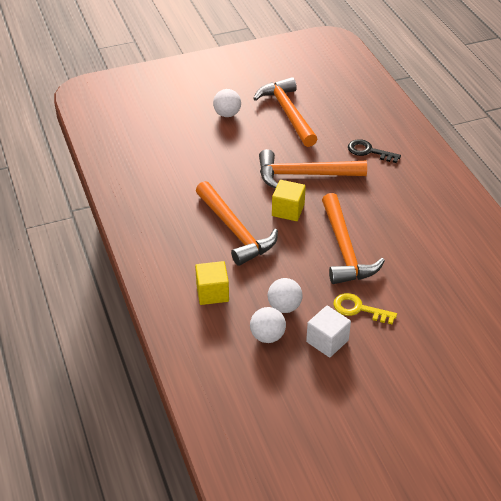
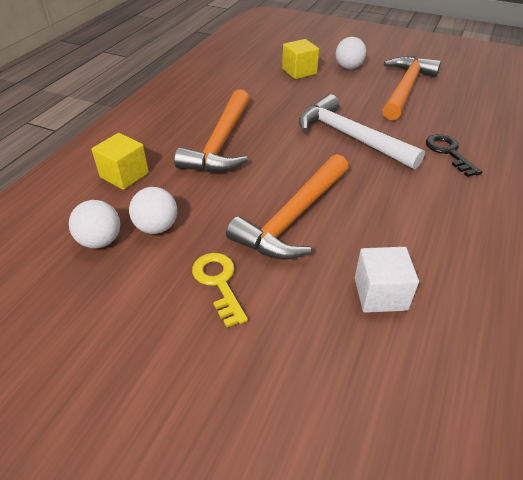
camera: 45 degrees right, 0 degrees up
(288, 210) = (291, 154): yellow cube -> yellow cube (299, 71)
(304, 175) = (350, 137): orange hammer -> white hammer
(327, 341) = (139, 289): white cube -> white cube (380, 294)

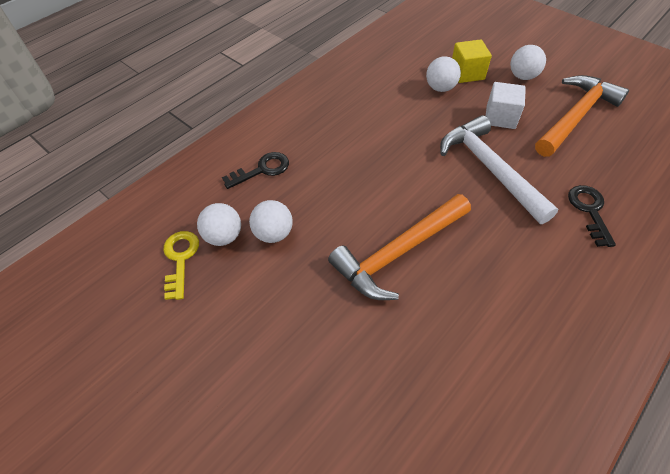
camera: 20 degrees right, 10 degrees up
(124, 175) = (262, 170): yellow cube -> black key
(219, 283) = (309, 306): yellow key -> yellow key (180, 259)
(221, 143) = (359, 151): orange hammer -> none
(280, 85) = (440, 88): none -> white ball
(380, 294) = (450, 358): white cube -> white cube (500, 117)

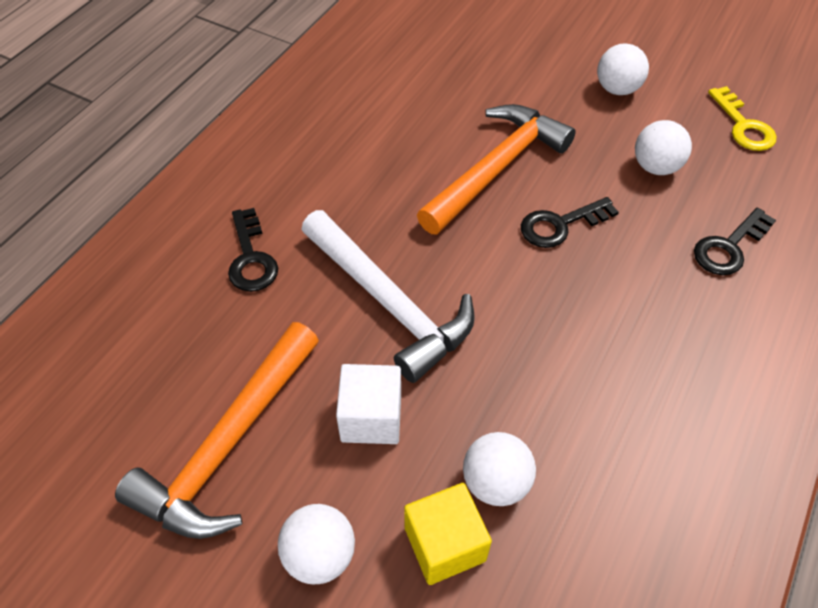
camera: 165 degrees right, 0 degrees up
(224, 236) = (713, 155): white ball -> white ball (617, 89)
(364, 200) = (560, 225): none -> black key

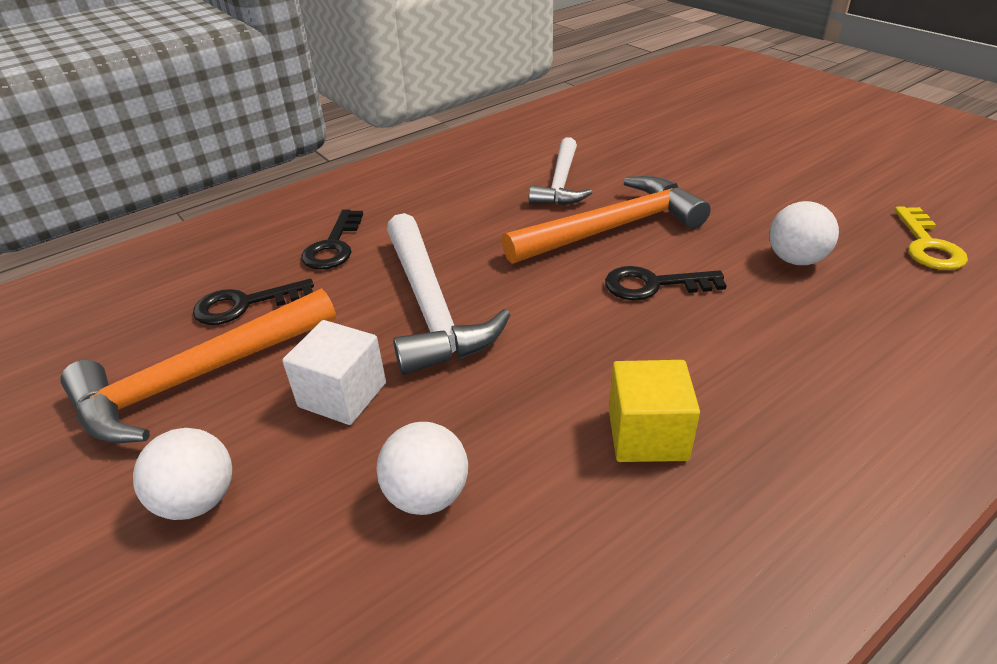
camera: 25 degrees right, 15 degrees down
(422, 123) = (561, 183): none -> white hammer
(445, 544) = (328, 537): yellow cube -> yellow cube (647, 435)
(617, 89) = (784, 192): white ball -> none
(729, 247) = (854, 348): black key -> black key (245, 305)

